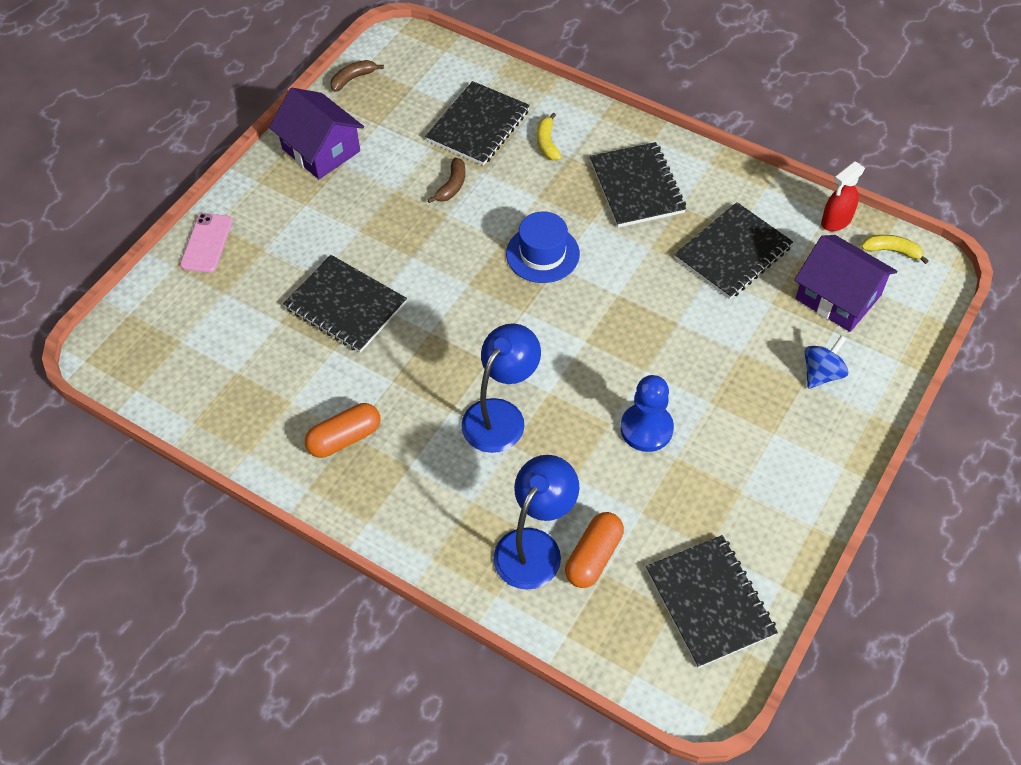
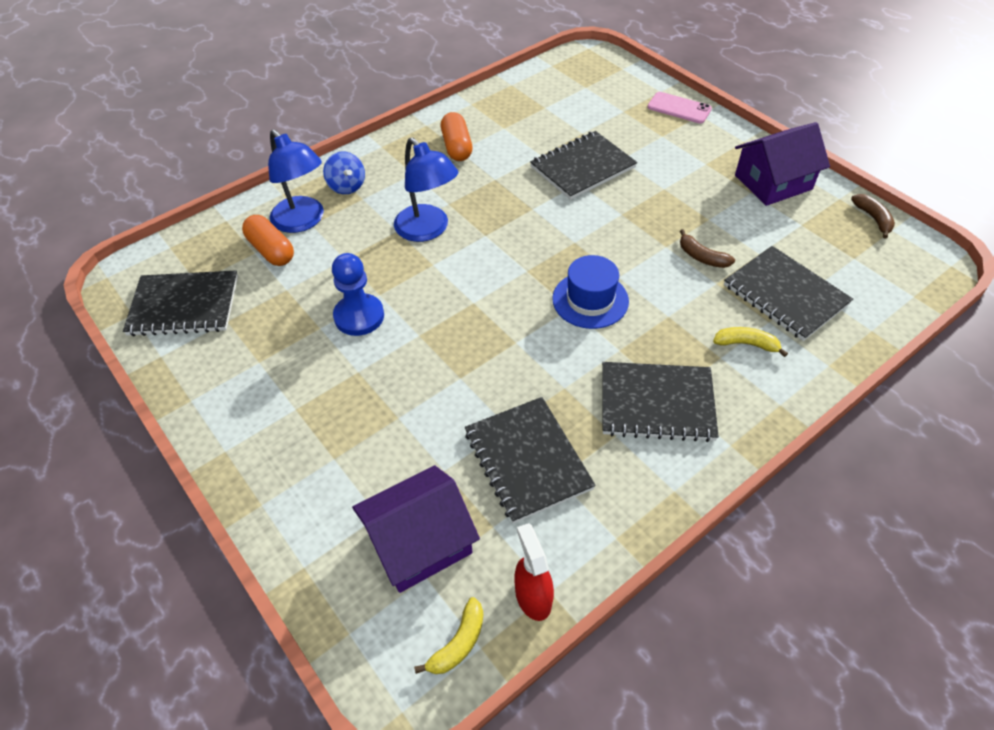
camera: 110 degrees right, 5 degrees down
(821, 373) = (333, 479): blue spinning top -> blue spinning top (347, 186)

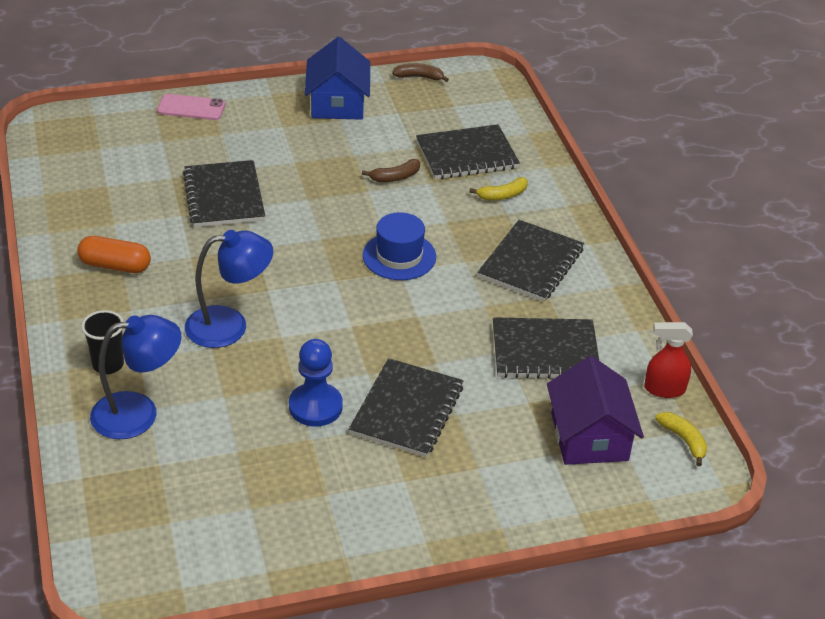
camera: 70 degrees left, 10 degrees down
(184, 305) = (201, 539): black notebook -> black notebook (406, 410)
(271, 250) = (166, 449): orange capsule -> none
(347, 186) = (108, 365): blue spinning top -> black cup
(679, 108) = (191, 108): pink phone -> pink phone turned 45 degrees clockwise
(746, 344) = (502, 195): yellow banana -> yellow banana turned 150 degrees counterclockwise
(773, 182) = (337, 103): purple house -> blue house

